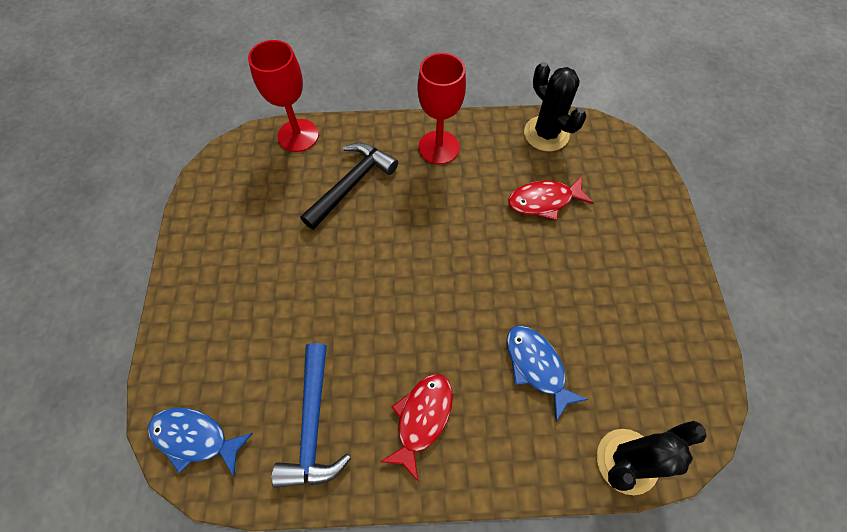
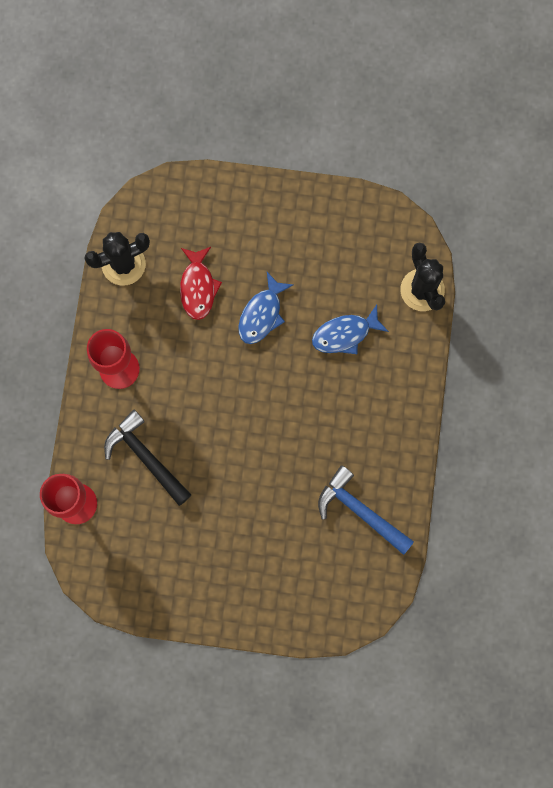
camera: 80 degrees left, 15 degrees up
(195, 438) = (355, 600): blue fish -> blue fish (262, 314)
(312, 424) = (360, 511): blue hammer -> blue hammer turned 150 degrees counterclockwise
(422, 418) = (369, 428): red fish -> none

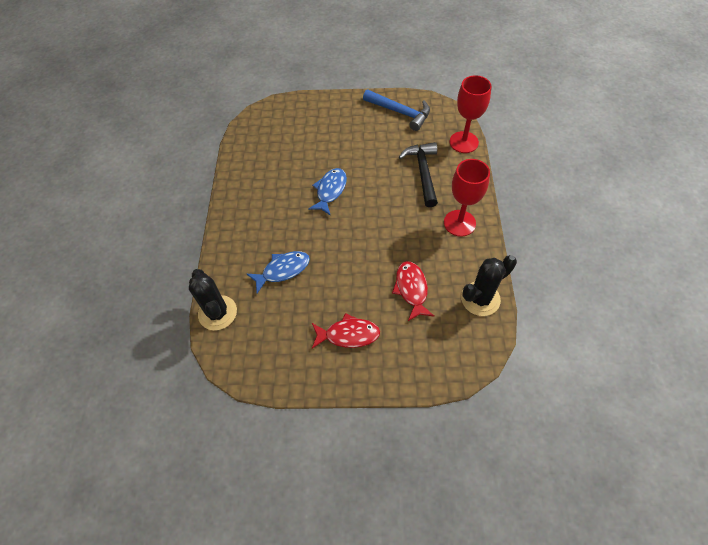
camera: 175 degrees right, 20 degrees down
(146, 457) = (423, 173): black hammer -> black hammer turned 135 degrees counterclockwise
(262, 314) = (353, 276): blue fish -> blue fish (330, 191)
(278, 243) = (348, 335): none -> red fish
(360, 511) = (265, 162): blue hammer -> blue hammer (400, 112)

